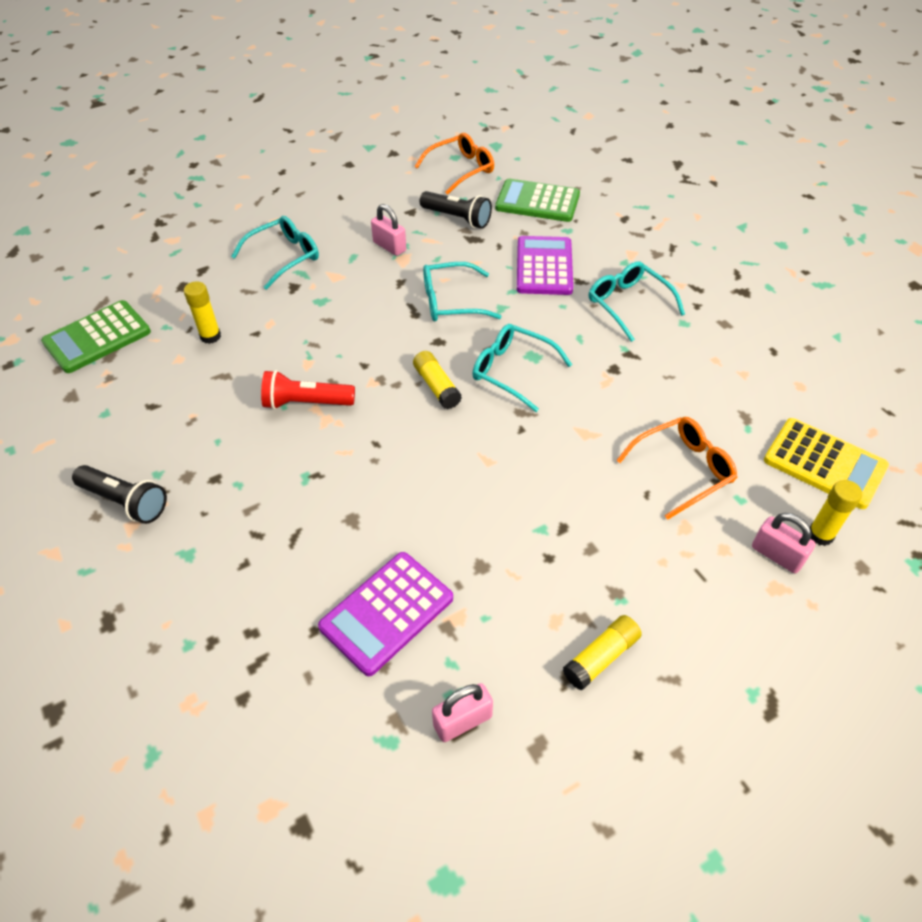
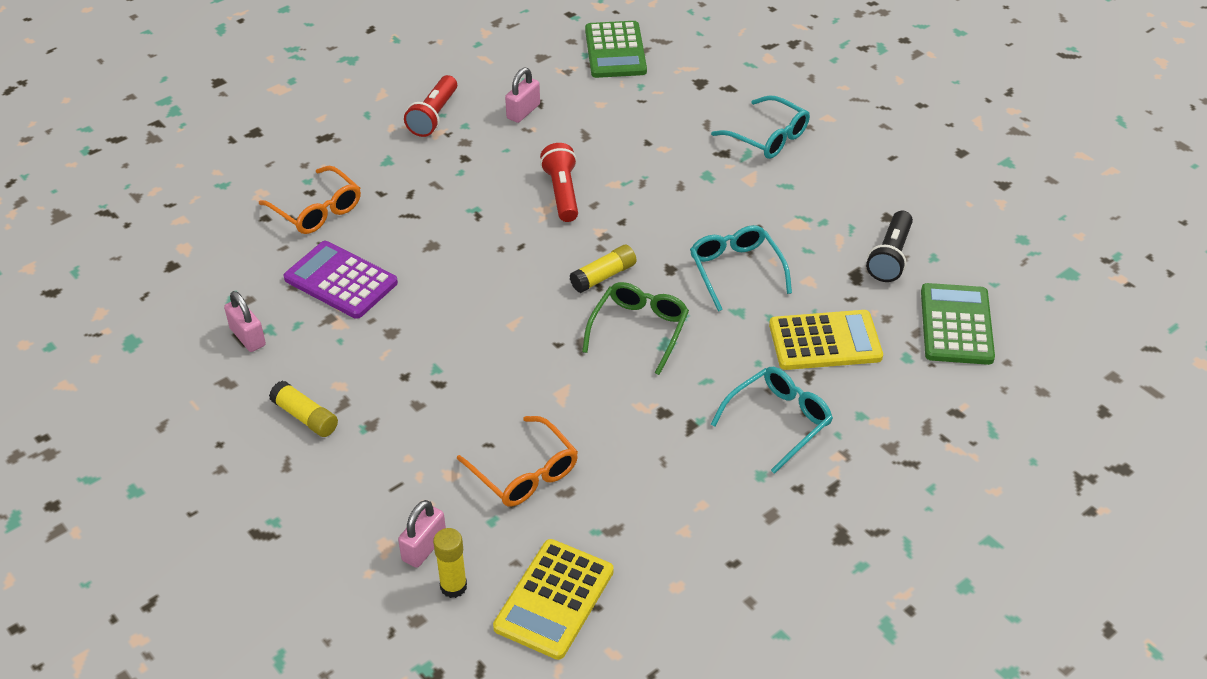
camera: 80 degrees right, 5 degrees down
(97, 337) = (615, 51): green calculator -> green calculator turned 135 degrees counterclockwise
(125, 502) = (433, 116): black flashlight -> red flashlight
(210, 336) = (634, 115): yellow glue stick -> none
(389, 246) = (815, 210): pink padlock -> pink padlock (523, 111)
(460, 170) = (995, 247): orange glasses -> orange glasses (316, 210)
(513, 371) = (639, 330): turquoise glasses -> green glasses
(544, 266) = (825, 341): purple calculator -> yellow calculator

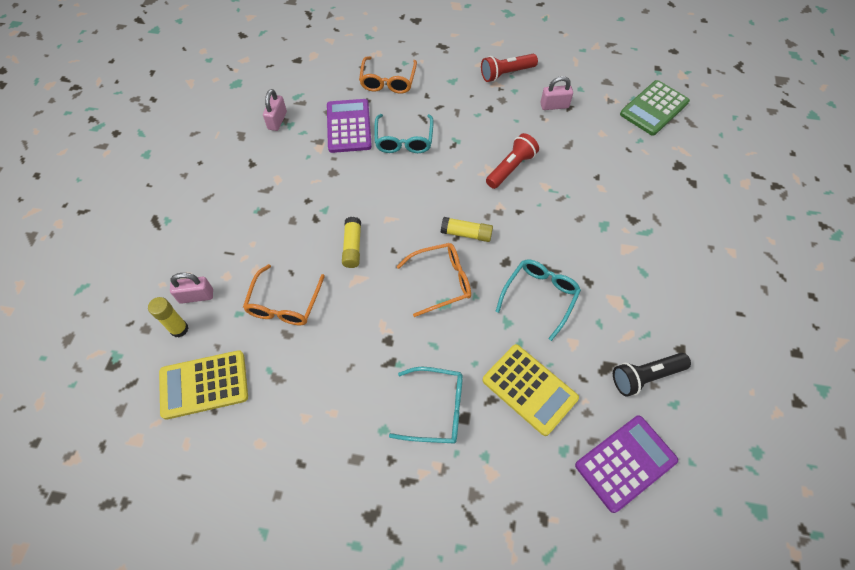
camera: 50 degrees right, 15 degrees up
(305, 417) = (244, 181): yellow glue stick -> yellow glue stick (352, 247)
(639, 330) = (441, 281): green glasses -> orange glasses
(767, 137) = (674, 232): turquoise glasses -> turquoise glasses (404, 140)
(956, 325) = (625, 463): green calculator -> purple calculator

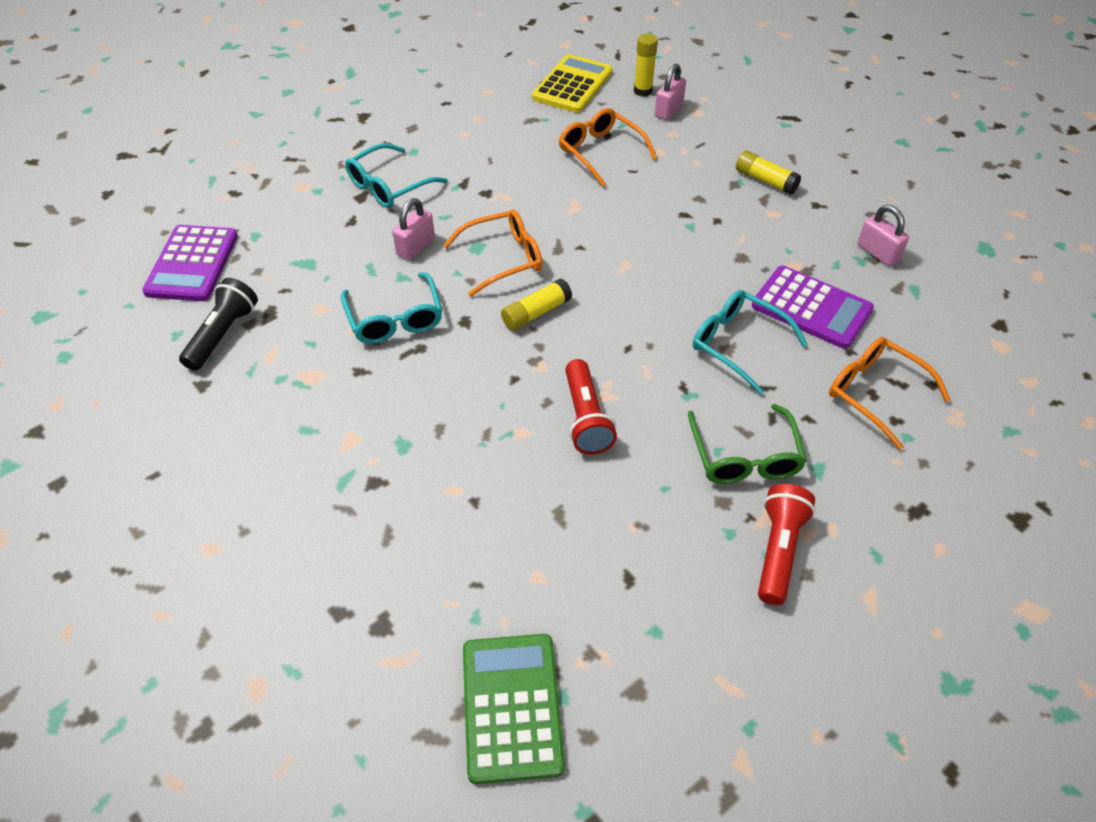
camera: 130 degrees right, 10 degrees down
(352, 247) = (617, 221): yellow glue stick -> yellow glue stick (765, 180)
(441, 281) = (502, 259): orange glasses -> orange glasses turned 135 degrees counterclockwise
(471, 105) = (744, 456): none -> green glasses
(529, 389) = (326, 249): yellow calculator -> none
(554, 106) = (650, 560): pink padlock -> pink padlock (416, 246)

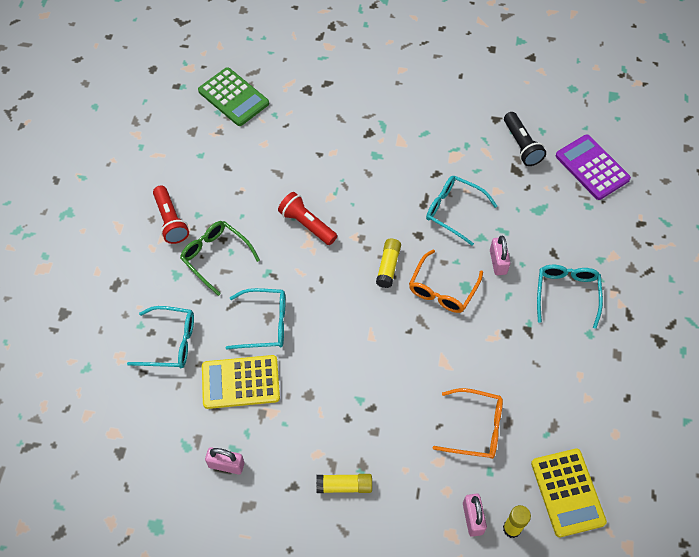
camera: 140 degrees right, 10 degrees up
(811, 308) = (240, 382): purple calculator -> yellow calculator
(876, 394) = (170, 342): orange glasses -> turquoise glasses

